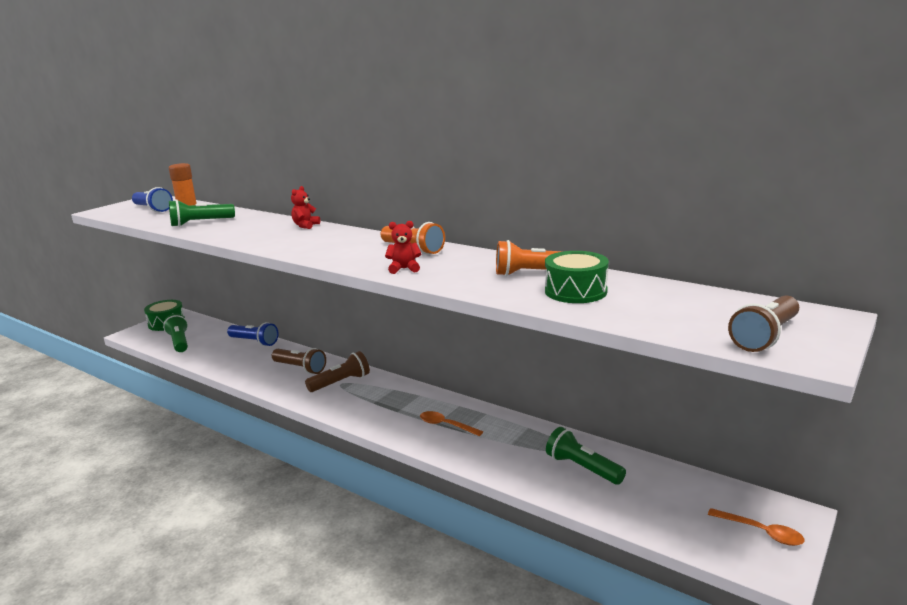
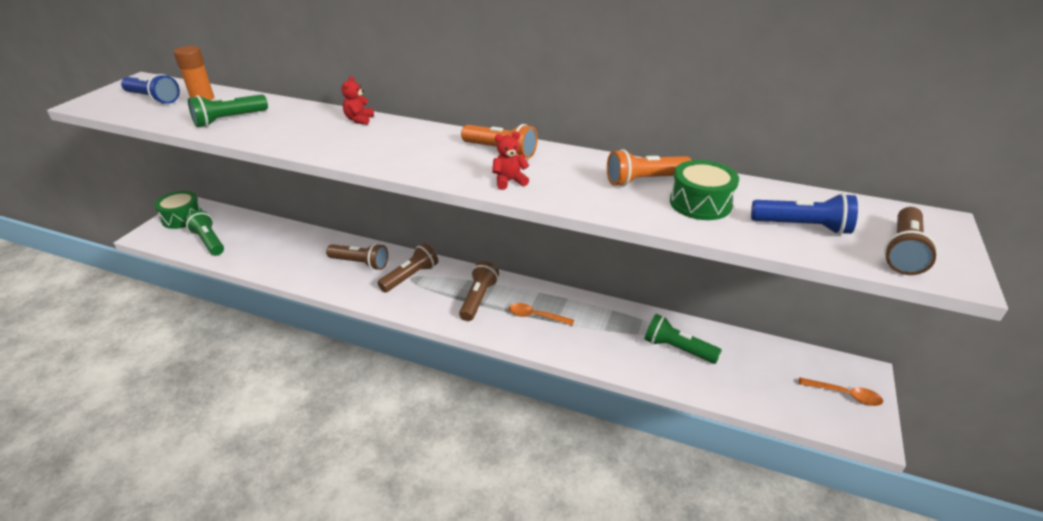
camera: 15 degrees left, 15 degrees up
(254, 342) = (295, 234): blue flashlight -> blue flashlight (803, 227)
(396, 405) = (478, 299): none -> brown flashlight

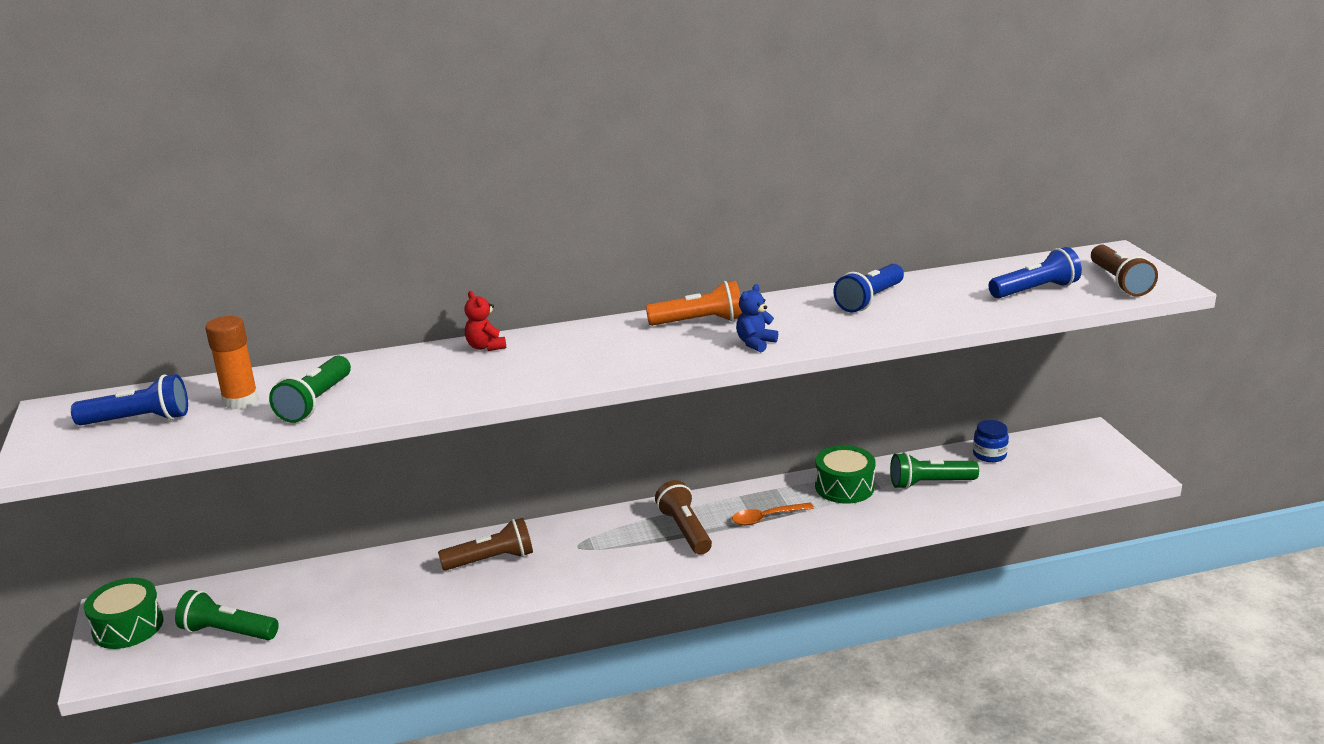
camera: 35 degrees left, 10 degrees down
(411, 277) = (576, 545): brown flashlight -> none
(509, 181) = (755, 343): red teddy bear -> blue teddy bear
(644, 180) = (869, 300): orange flashlight -> blue flashlight
(700, 203) = (939, 301): green drum -> green drum (844, 487)
(752, 349) = (989, 455): none -> blue jar
(844, 395) = (1093, 456): orange spoon -> none

